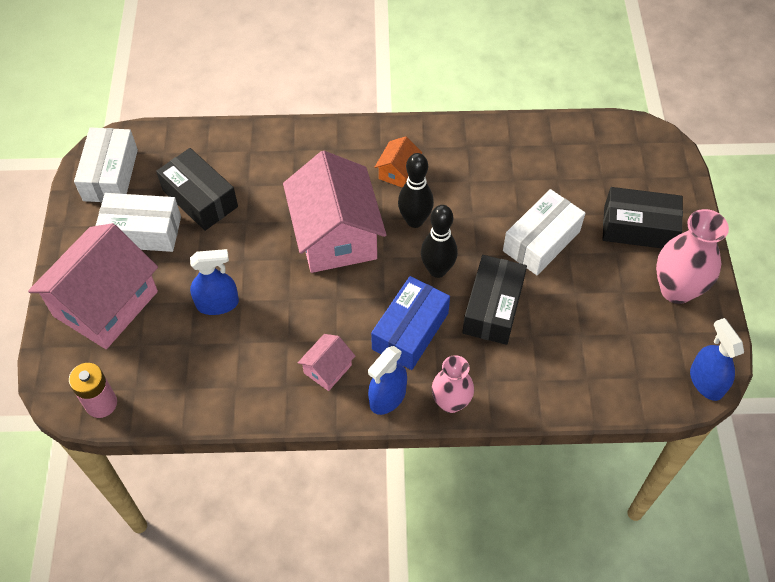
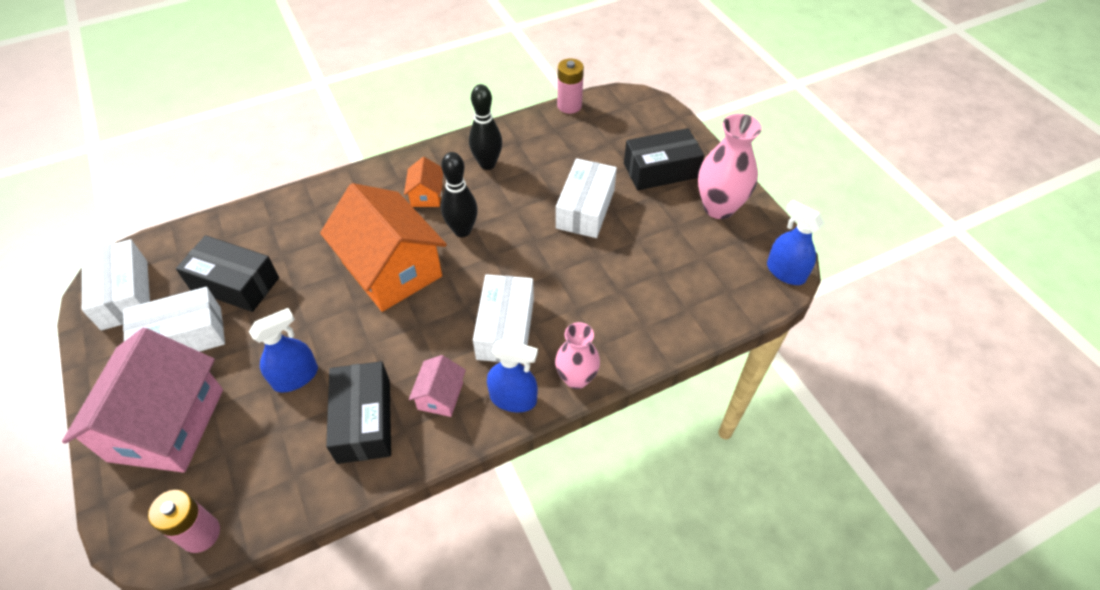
camera: 25 degrees left, 5 degrees down
(336, 235) = (392, 269): pink house -> orange house
(387, 397) = (513, 398): blue spray bottle -> blue spray bottle turned 90 degrees counterclockwise
(410, 331) = (505, 328): blue box -> white box
(437, 270) = (504, 265): black bowling pin -> black bowling pin (487, 164)
(493, 308) = (572, 279): black box -> black box (364, 420)
(581, 122) = (569, 106): none -> pink battery

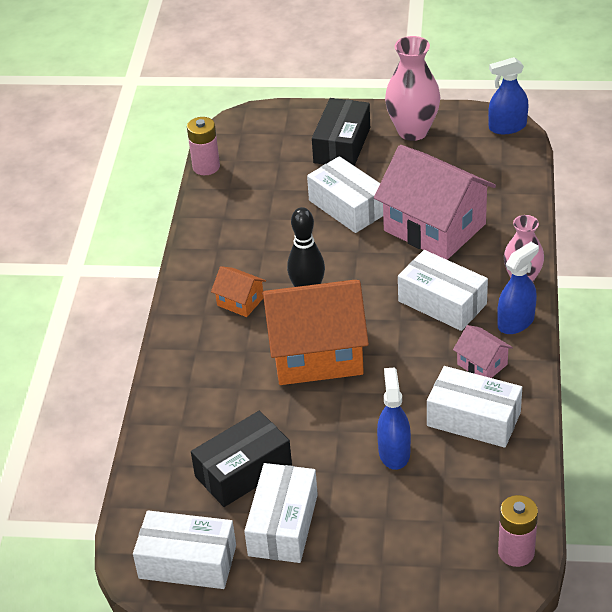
camera: 55 degrees left, 10 degrees down
(166, 424) = (383, 556): pink house -> pink house (434, 227)
(364, 420) = (473, 419): black box -> white box
(487, 164) = (235, 248): black bowling pin -> none

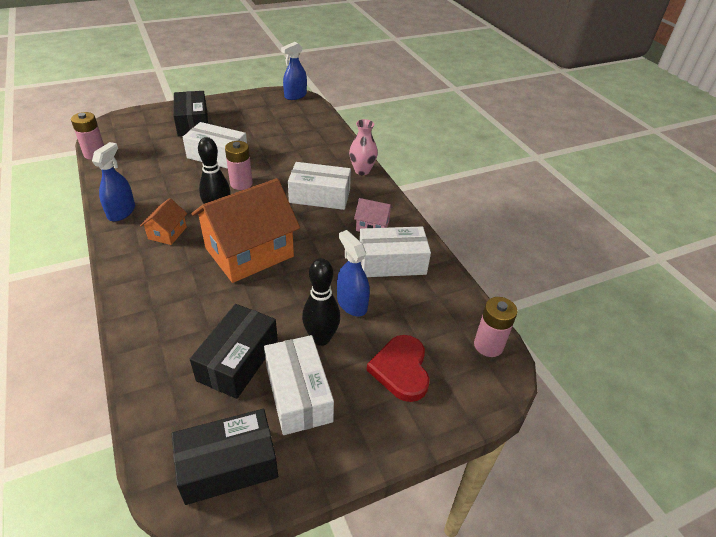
camera: 35 degrees left, 0 degrees up
(187, 562) = (228, 465): white box -> black box
(240, 301) = (167, 233): orange house -> orange house turned 75 degrees counterclockwise
(338, 478) = (321, 338): none -> black bowling pin
(355, 257) = (241, 183): none -> pink battery
(400, 541) = (401, 370): none -> red heart
(413, 131) = (237, 108): pink vase -> none
(434, 227) = (285, 155): pink house -> none
(516, 322) = (376, 195): blue spray bottle -> blue spray bottle (121, 212)

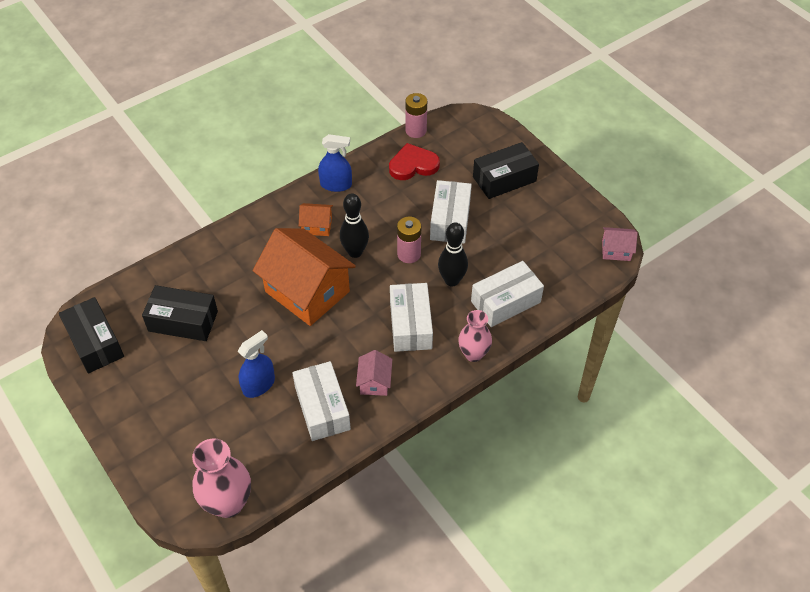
camera: 80 degrees right, 10 degrees up
(295, 95) = (616, 250): blue spray bottle -> pink house
(298, 394) = (157, 368): white box -> white box (505, 302)
(321, 338) = (214, 370): black bowling pin -> black bowling pin (452, 280)
(401, 370) = (189, 435): red heart -> red heart (413, 165)
(488, 345) = (228, 503): pink battery -> pink vase

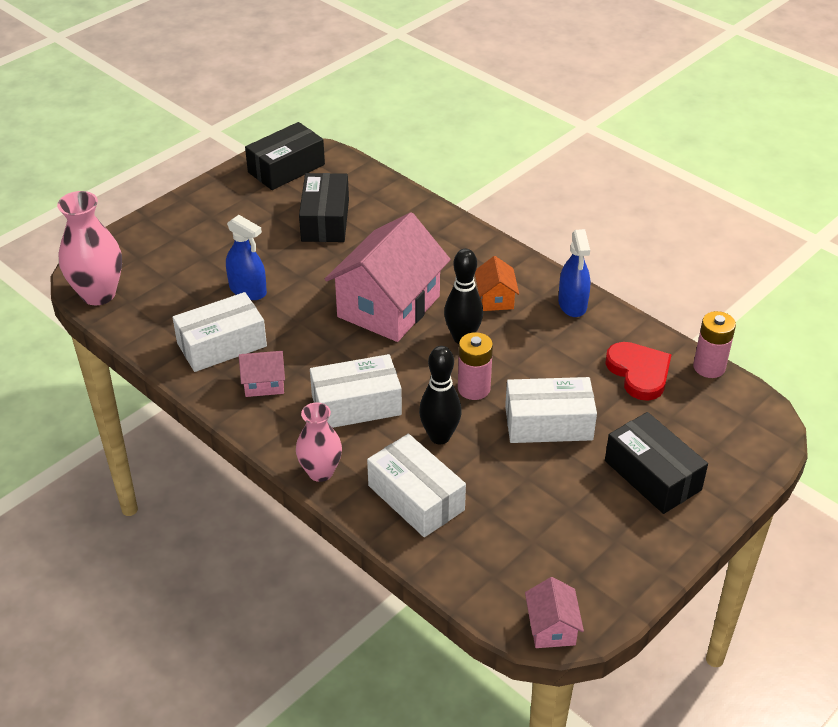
camera: 80 degrees right, 10 degrees down
(307, 291) = (389, 306): orange house -> pink house

